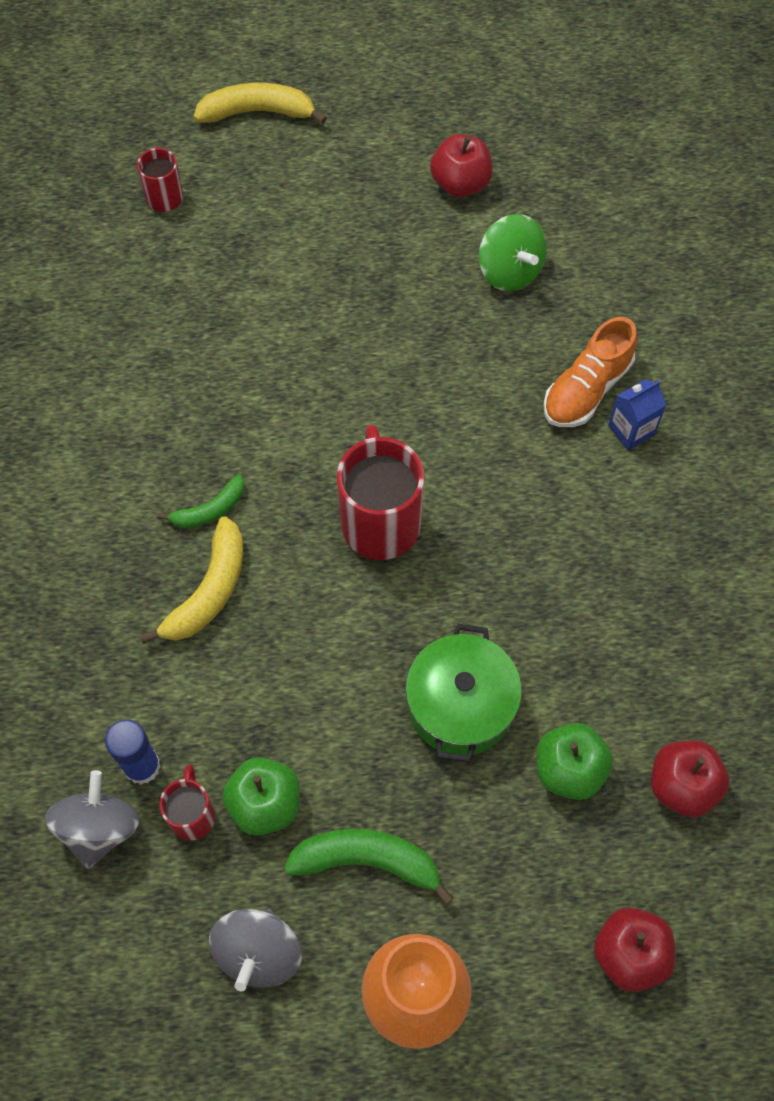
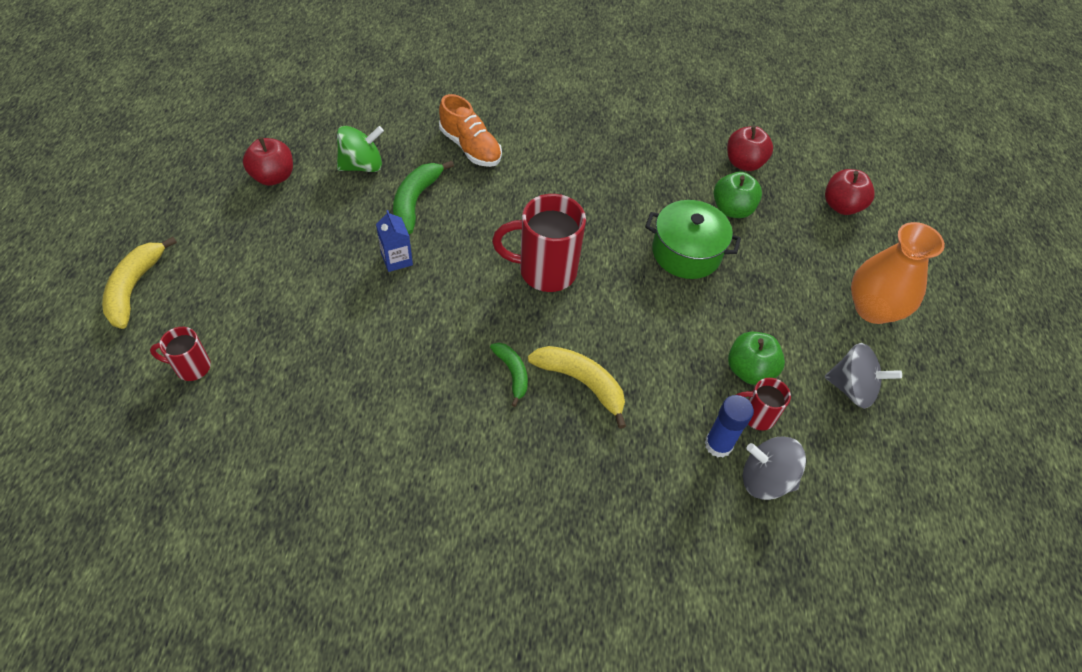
camera: 85 degrees left, 10 degrees down
(367, 861) = (789, 318): green banana -> green banana (415, 201)
(631, 430) = (506, 134): blue carton -> blue carton (397, 259)

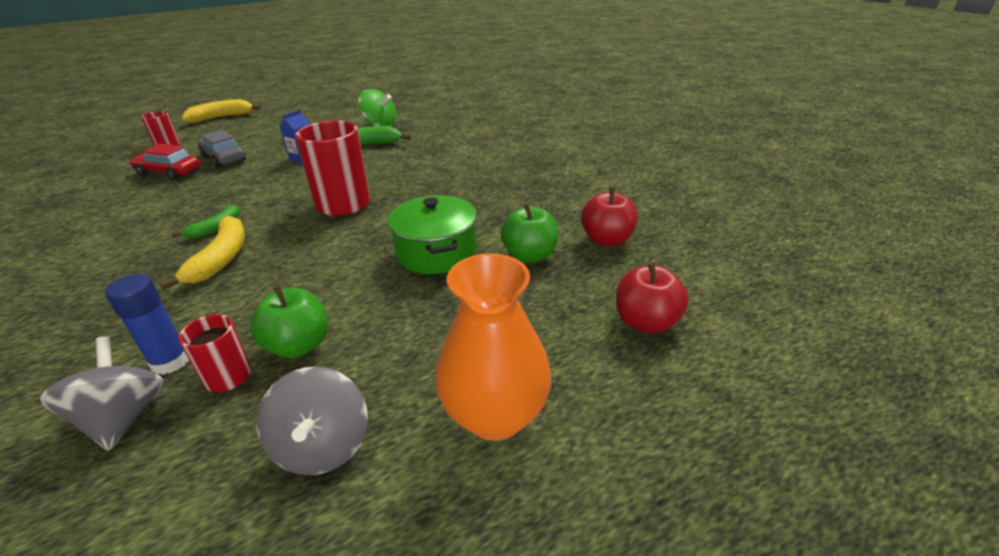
camera: 60 degrees right, 20 degrees down
(273, 177) = (341, 113): red apple -> none
(306, 383) = (169, 172): none -> red car
(313, 323) = (223, 158): none -> grey car
(470, 147) = (442, 142): orange shoe -> none

